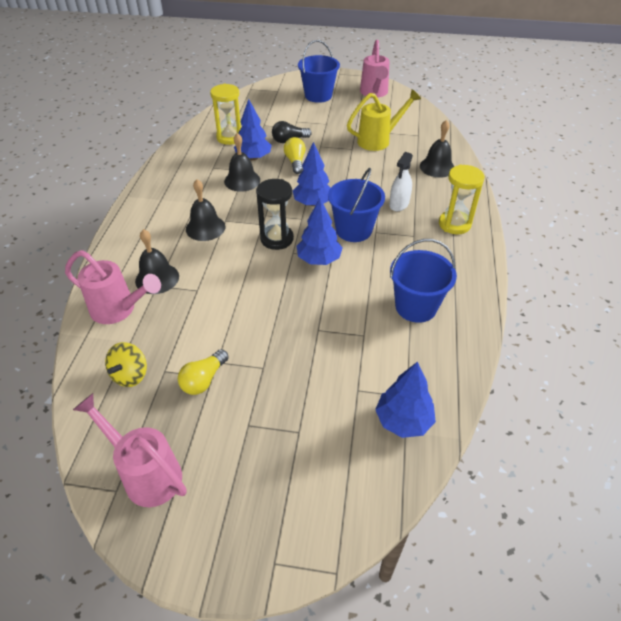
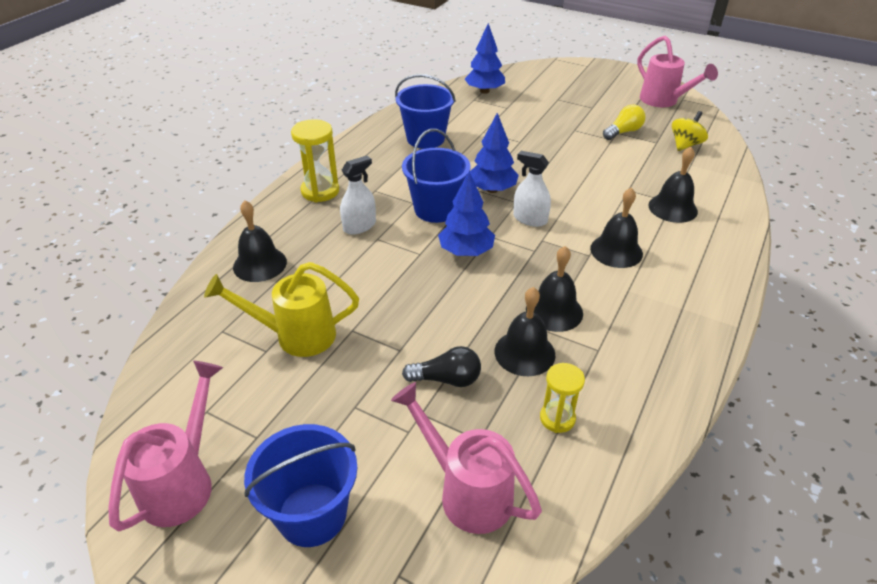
camera: 160 degrees left, 5 degrees down
(119, 310) = (707, 189): pink watering can -> pink watering can (466, 491)
(230, 137) = (557, 418): yellow hourglass -> yellow hourglass, size x0.65
(253, 158) = (524, 352): blue tree -> black bell
(277, 239) = (530, 219): black hourglass -> white spray bottle
(295, 162) = (458, 325): yellow light bulb -> none

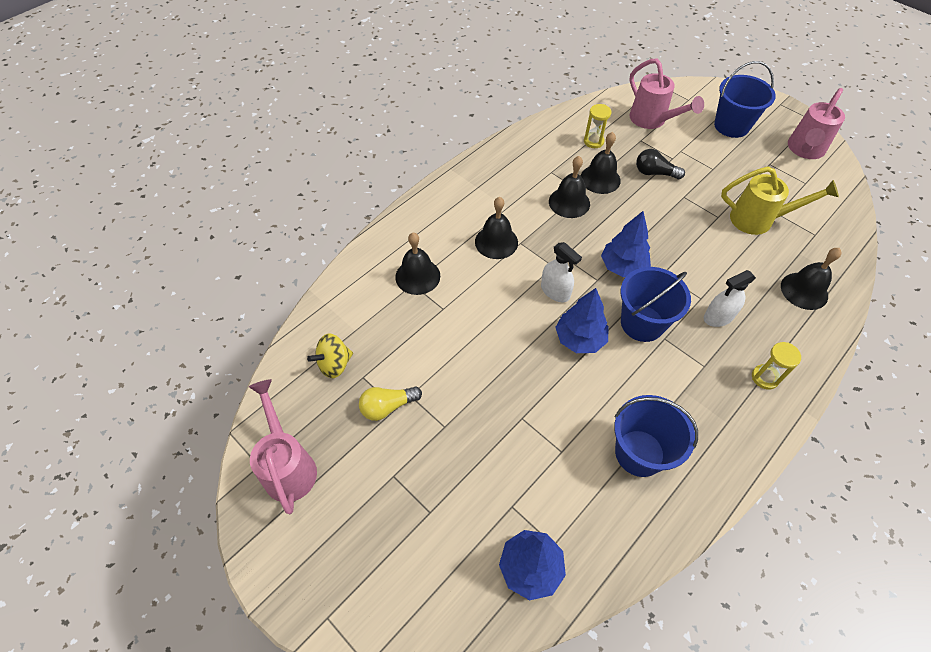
camera: 165 degrees left, 15 degrees up
(320, 191) = (765, 377): yellow hourglass -> yellow hourglass, size x0.65

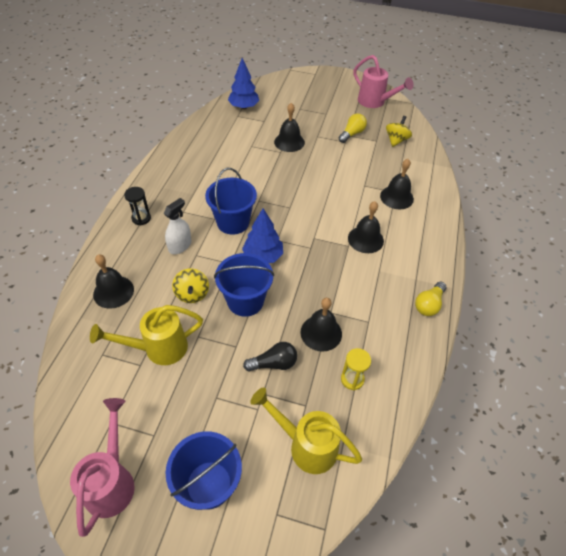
camera: 150 degrees right, 5 degrees down
(485, 164) = (429, 304): none -> yellow light bulb
(555, 291) = (302, 221): white spray bottle -> none
(569, 202) = (334, 296): black bell -> black bell (289, 142)
(579, 339) = (269, 198): blue tree -> none
(639, 453) = (209, 158): blue bucket -> blue bucket (245, 301)
(652, 121) = (305, 445): pink watering can -> yellow watering can
(715, 256) = (192, 294): none -> yellow spinning top
(765, 377) = (141, 218): yellow hourglass -> black hourglass

